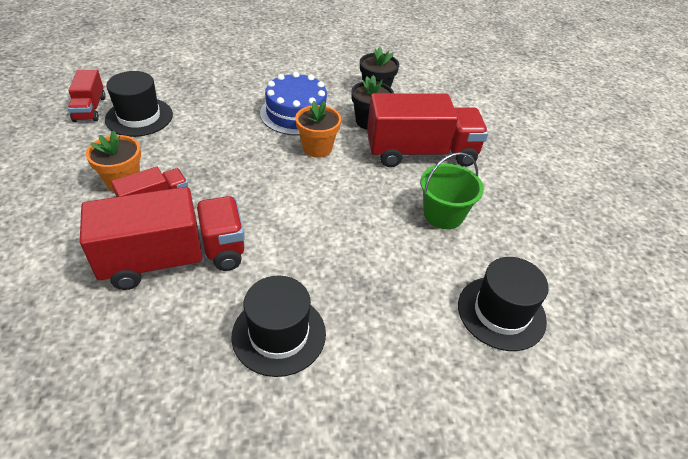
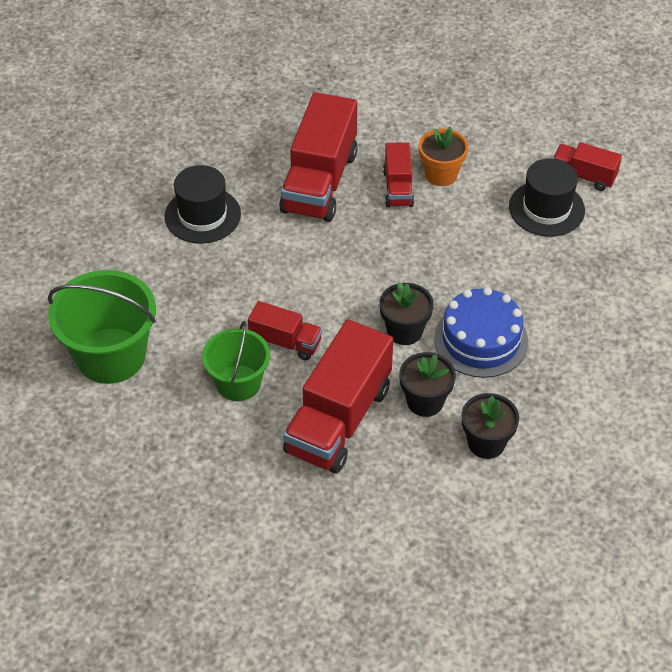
camera: 125 degrees right, 5 degrees up
(317, 148) = (404, 331): orange flower pot -> black flower pot
(382, 204) = (285, 342): none -> red truck
(501, 312) = (111, 355): black hat -> green bucket

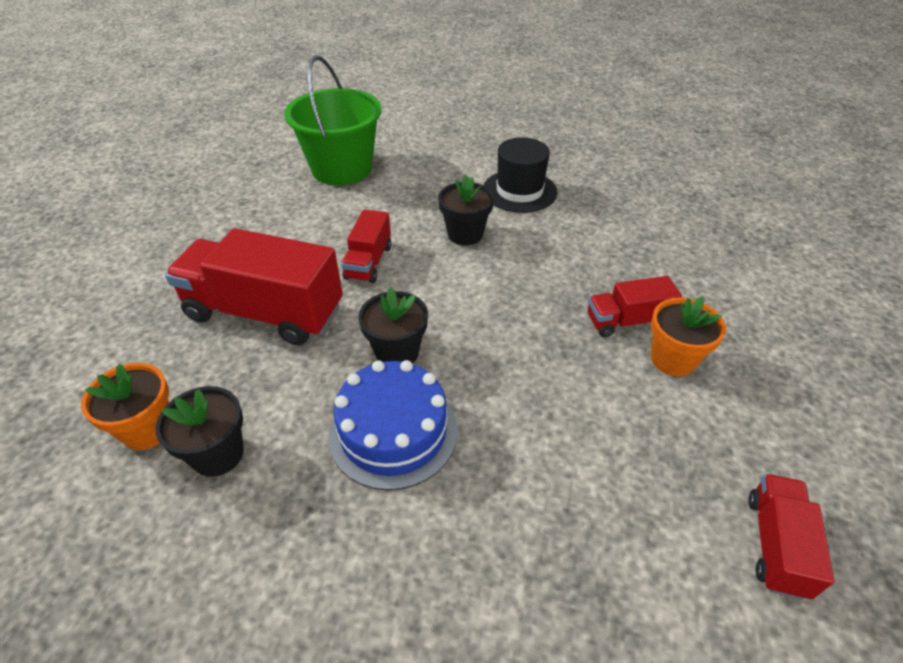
camera: 80 degrees right, 5 degrees down
(238, 383) = (314, 239): green bucket -> none
(319, 182) = (602, 257): red truck -> none
(425, 401) = (288, 383): black flower pot -> black flower pot (465, 234)
(457, 490) = (148, 429): none -> orange flower pot
(546, 208) = (672, 493): black hat -> none

